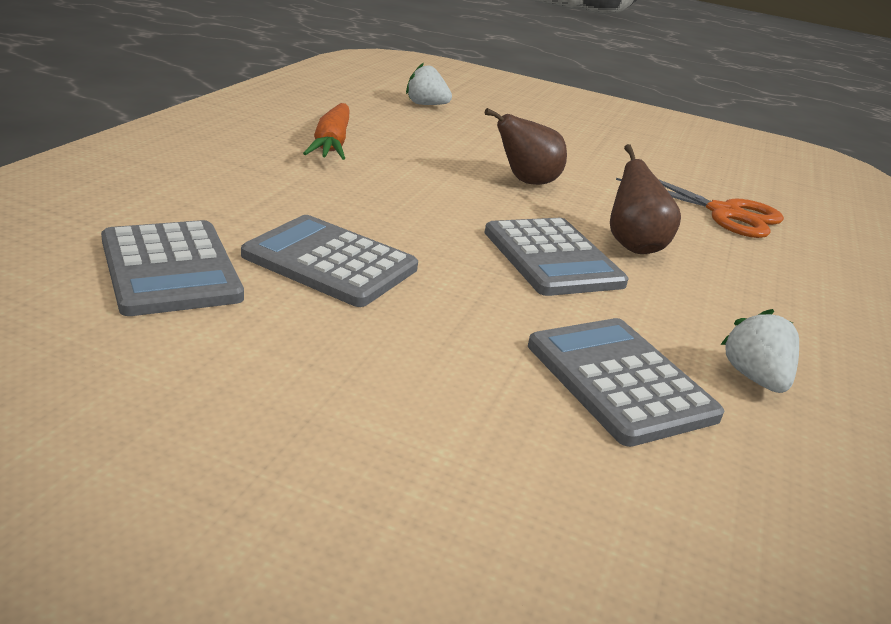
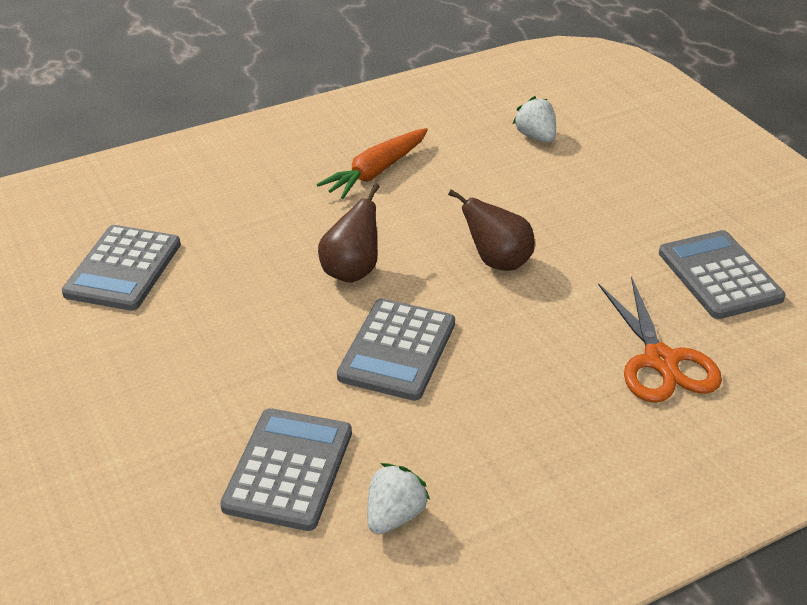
camera: 45 degrees right, 10 degrees up
(330, 262) = (224, 296): grey calculator -> grey calculator (719, 276)
(633, 245) = (493, 363): brown pear -> brown pear (352, 271)

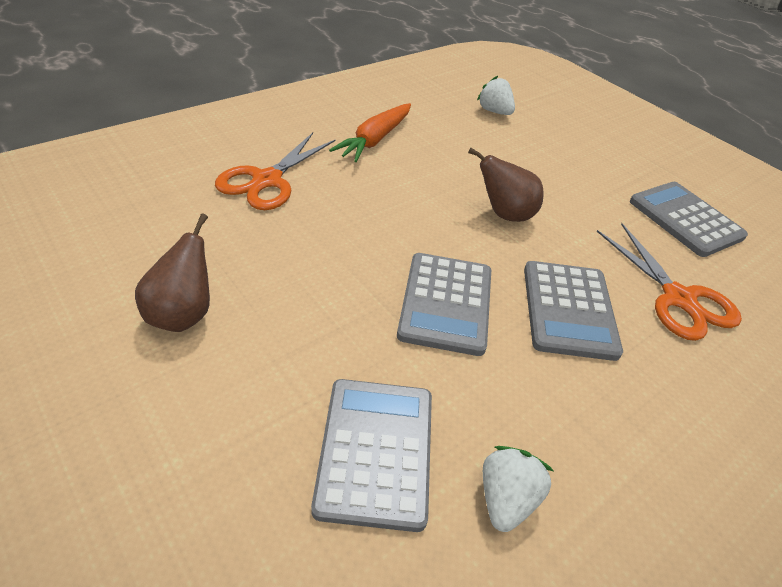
camera: 15 degrees left, 5 degrees up
(123, 269) = (154, 234): grey calculator -> grey calculator (569, 310)
(245, 216) = (267, 180): none -> orange scissors
(352, 271) = (380, 227): brown pear -> brown pear (183, 314)

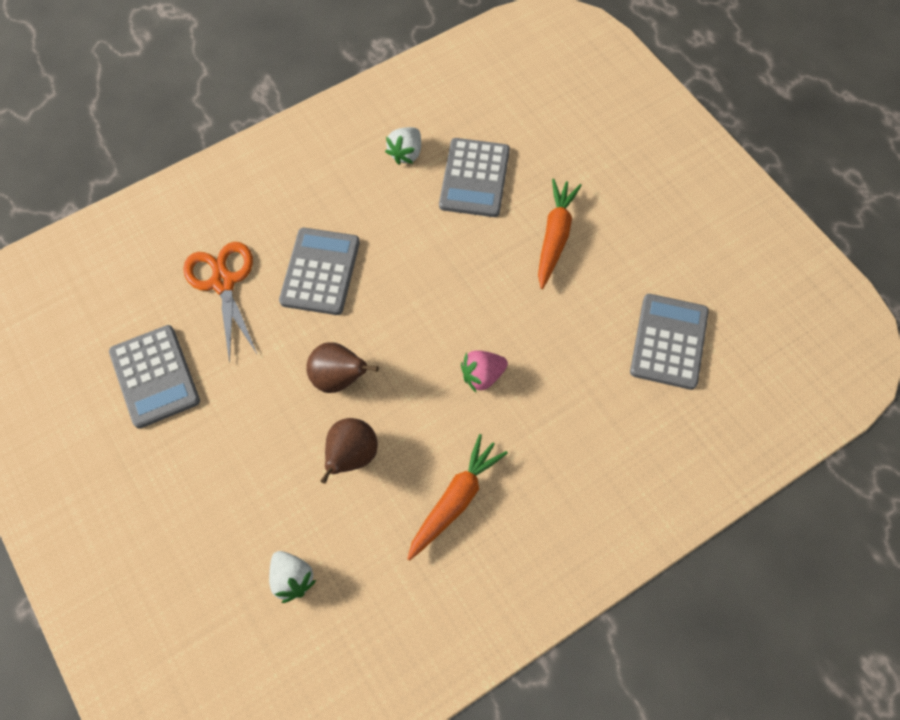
camera: 170 degrees left, 20 degrees up
(183, 314) = (603, 268): brown pear -> brown pear (351, 456)
(247, 356) = (555, 237): none -> orange carrot
(267, 180) = (566, 420): orange scissors -> none
(353, 213) = (482, 376): none -> pink strawberry
(446, 303) = (415, 277): grey calculator -> grey calculator (668, 341)

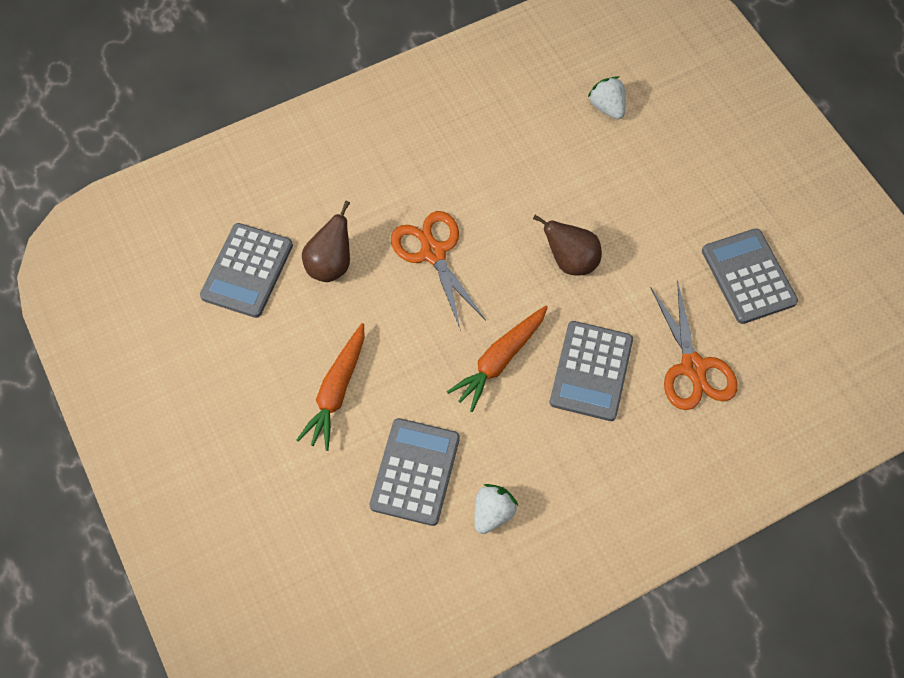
camera: 175 degrees left, 0 degrees up
(351, 456) = (558, 193): brown pear -> brown pear (331, 264)
(455, 500) = (469, 152): orange carrot -> orange carrot (500, 360)
(482, 376) = (433, 253): pink strawberry -> orange scissors

